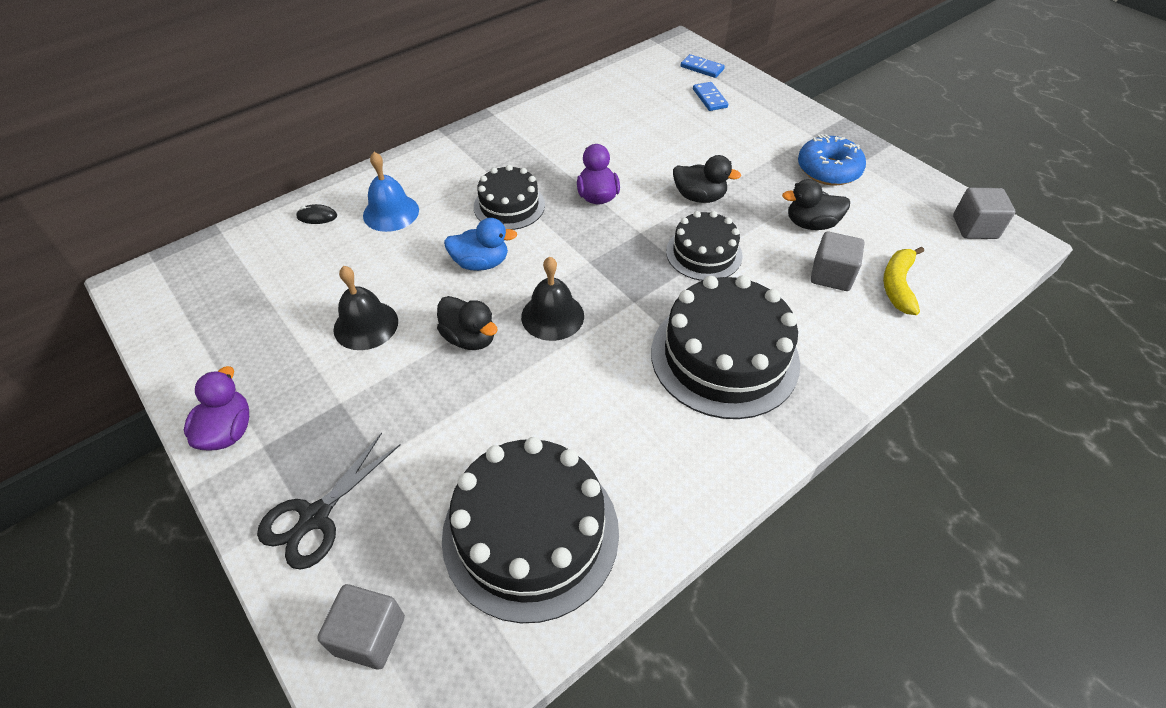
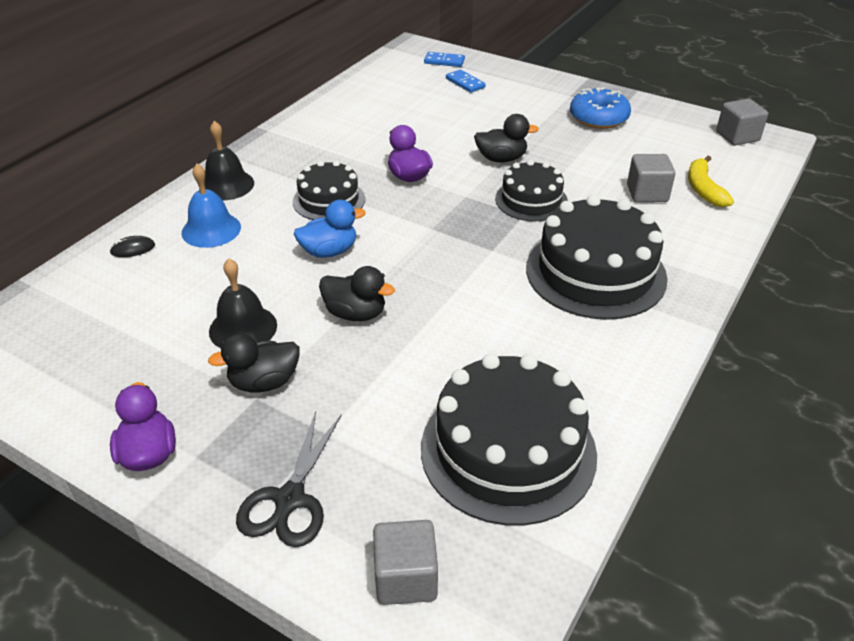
camera: 20 degrees left, 10 degrees down
(552, 316) = (424, 278): black bell -> black bell (226, 185)
(811, 224) = (608, 160): black duck -> black duck (264, 382)

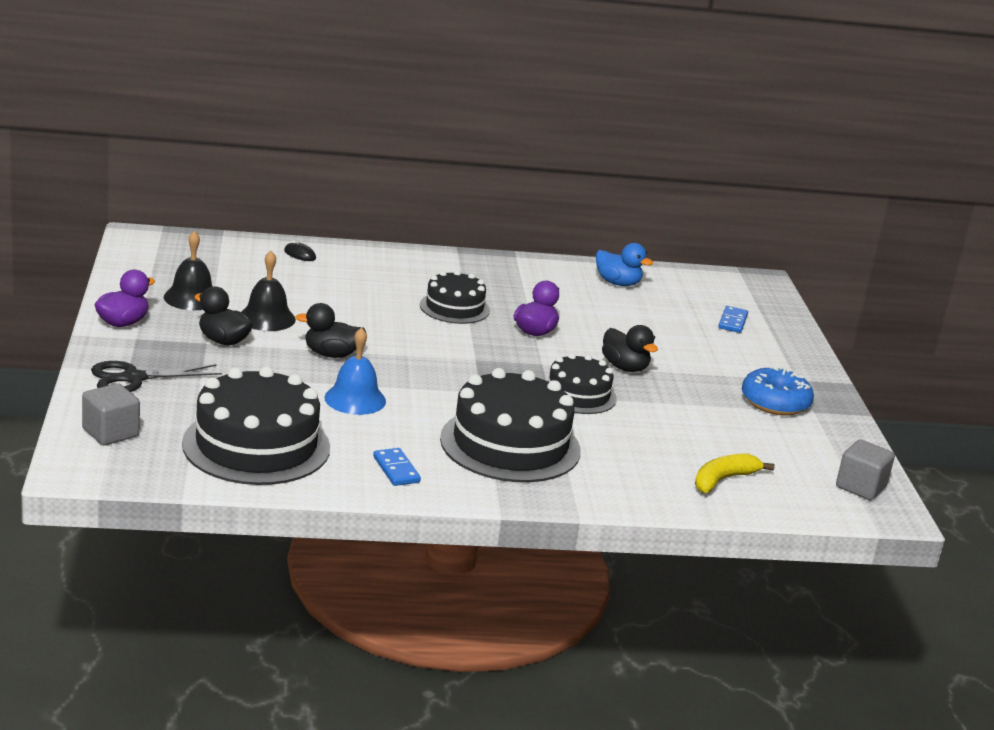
camera: 50 degrees right, 15 degrees down
(211, 230) = (357, 274): blue bell -> blue bell (355, 399)
(226, 185) = (418, 263): black bell -> black bell (192, 298)
(329, 251) = (390, 325): blue duck -> blue duck (618, 283)
(355, 313) = (331, 354): black duck -> black duck turned 105 degrees clockwise
(444, 61) = (757, 302): blue domino -> blue domino (396, 469)
(647, 193) = (671, 450): grey cube -> none

